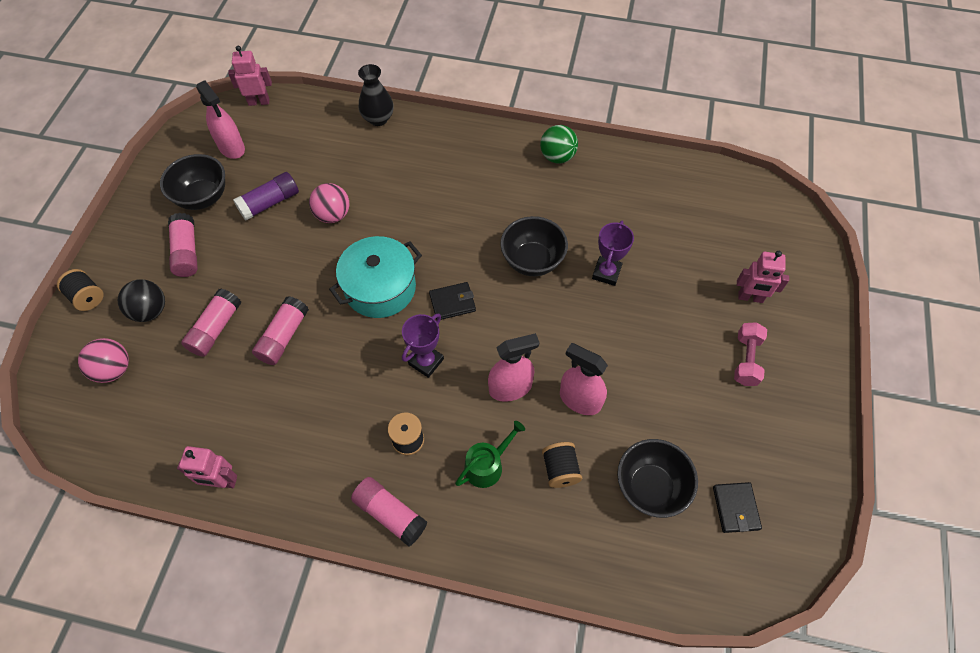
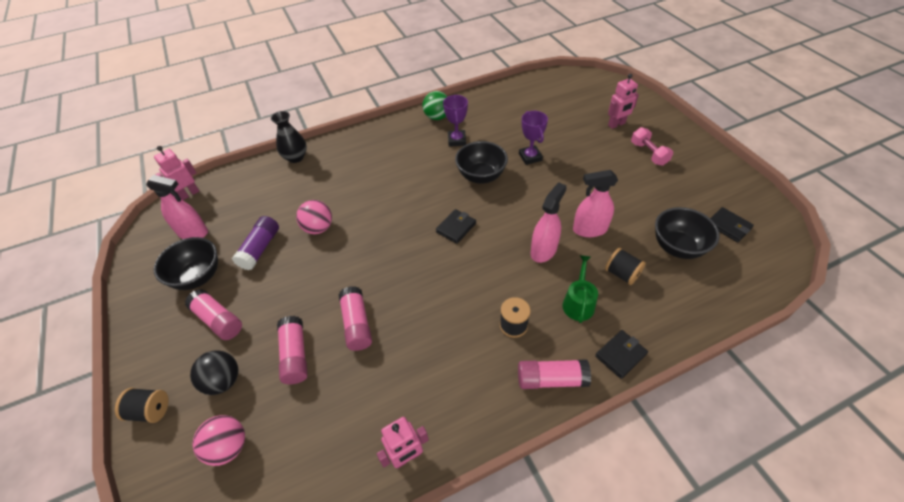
camera: 35 degrees left, 10 degrees down
(380, 288) = (398, 249): turquoise pot -> none
(426, 361) = (475, 271): purple trophy -> purple trophy (457, 140)
(472, 543) = (620, 355): none -> black wallet

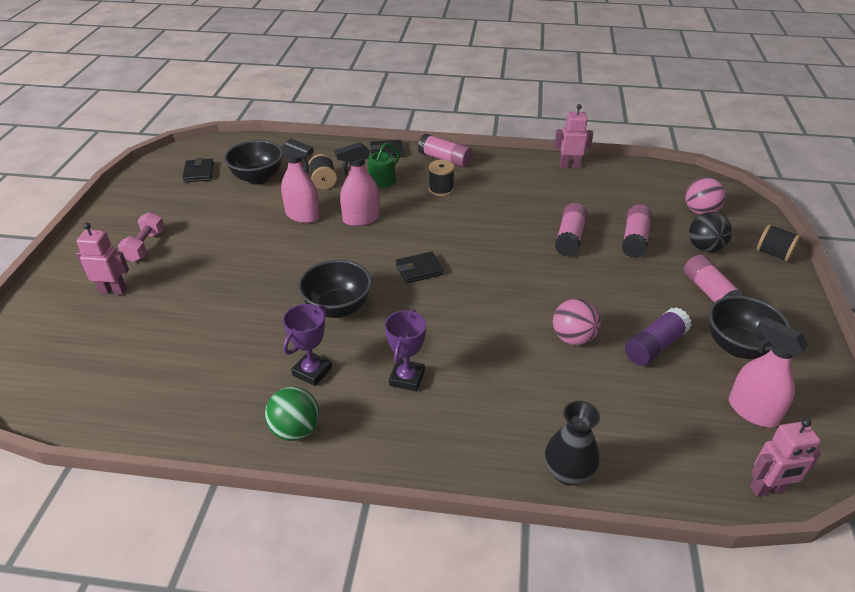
camera: 150 degrees left, 10 degrees down
(530, 157) = (258, 302): purple trophy -> purple trophy (407, 378)

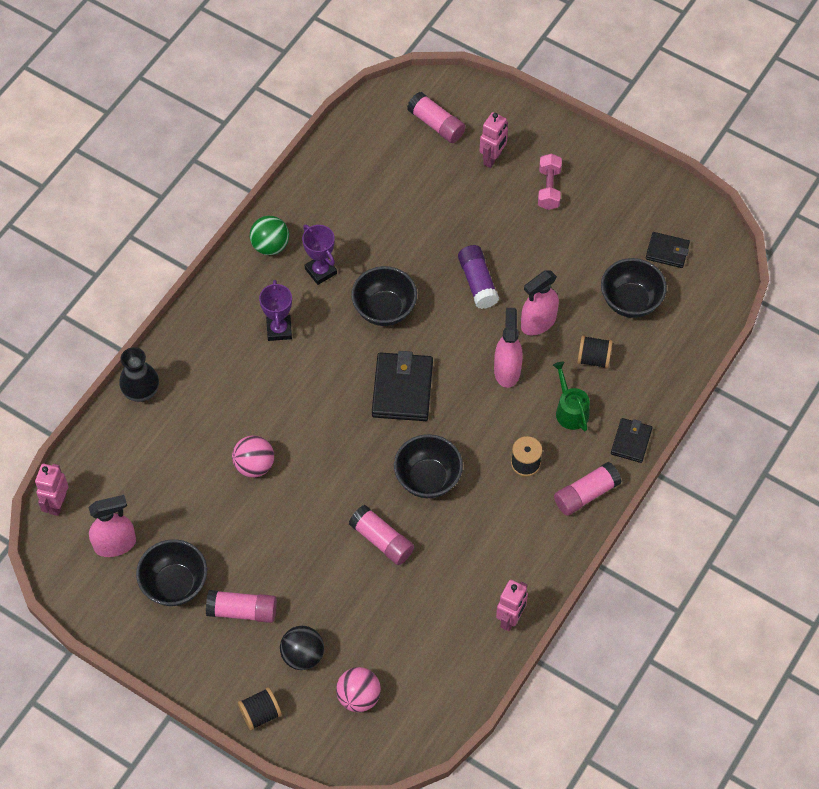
camera: 115 degrees right, 20 degrees up
(145, 246) = (549, 188): pink dumbbell -> pink dumbbell turned 60 degrees clockwise
(407, 378) = (279, 330): purple trophy -> purple trophy turned 45 degrees clockwise
(419, 269) = (402, 389): black wallet -> black wallet, size x1.74
(494, 231) = (428, 479): none -> black bowl
(635, 240) = (348, 598): pink glue stick -> pink glue stick (436, 124)
(654, 346) = (212, 521): purple glue stick -> purple glue stick (477, 282)

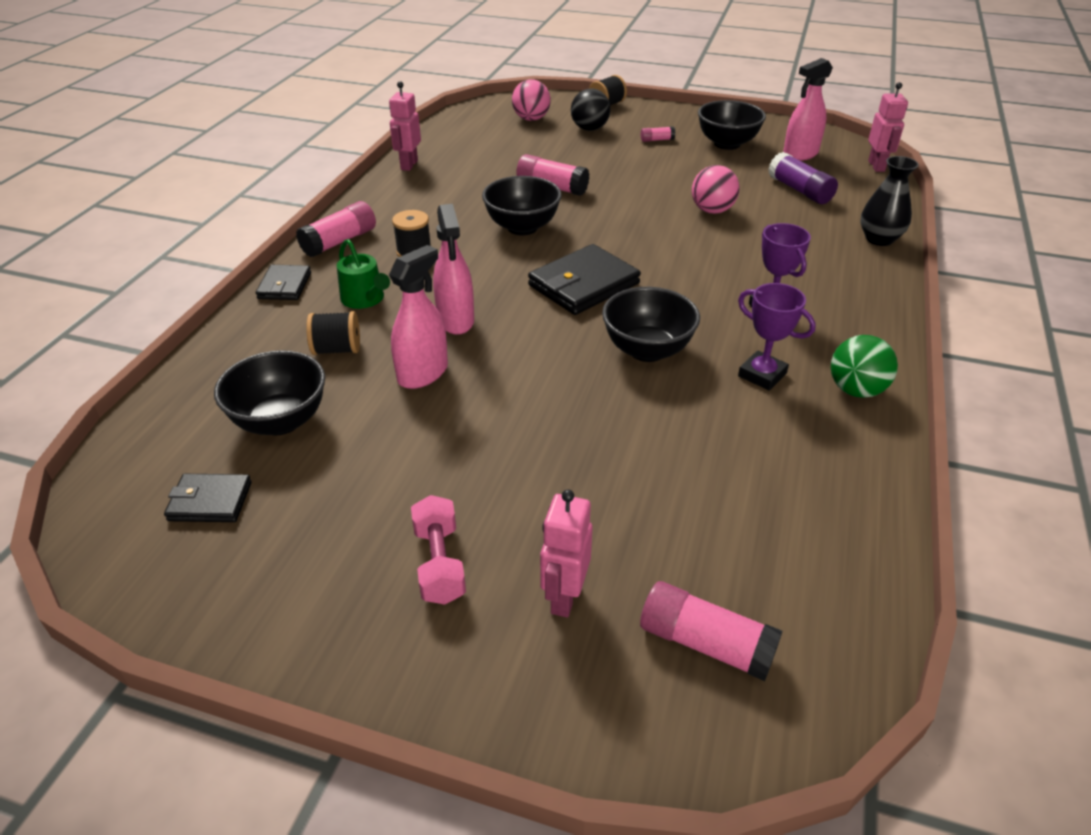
camera: 165 degrees right, 20 degrees down
(242, 611) = (657, 140): pink glue stick -> pink glue stick, size x0.52
(402, 389) = (583, 284): black wallet -> black wallet turned 60 degrees clockwise
(477, 282) = (526, 402): purple glue stick -> purple glue stick (799, 190)

